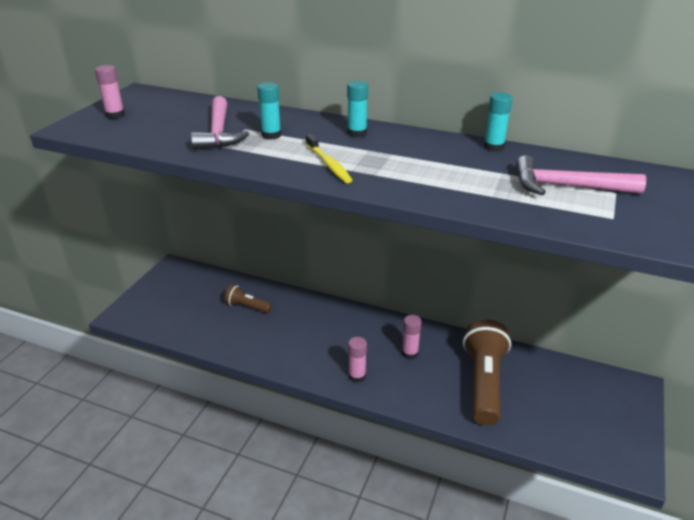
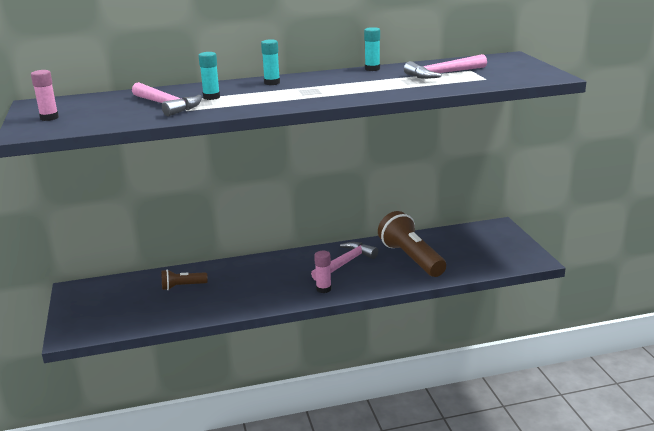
camera: 35 degrees left, 10 degrees down
(329, 164) = (284, 99): yellow toothbrush -> none
(410, 353) = (345, 263): pink glue stick -> pink hammer

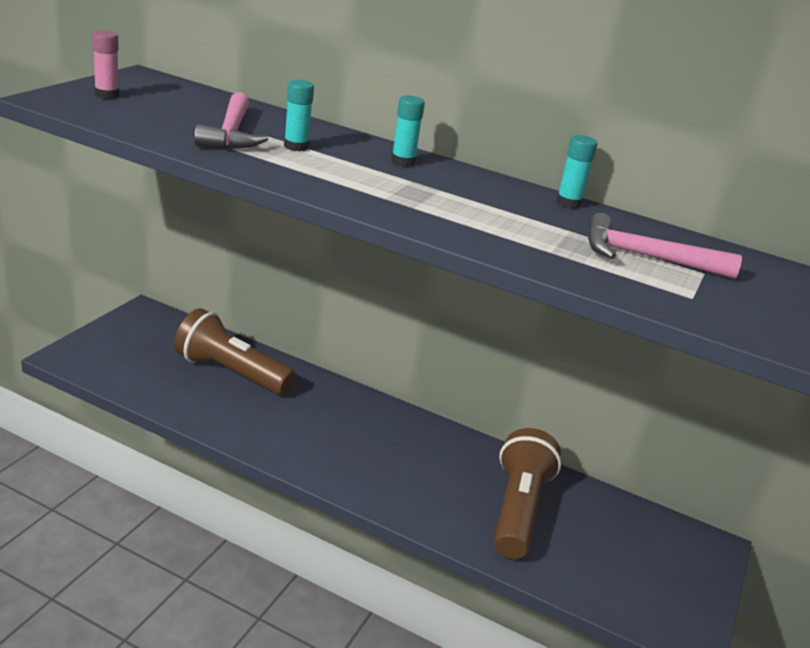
camera: 35 degrees right, 5 degrees up
(182, 286) = (231, 372): brown flashlight -> brown flashlight, size x1.98
(323, 289) = (356, 476): pink glue stick -> none
(345, 263) = (430, 460): pink hammer -> none

